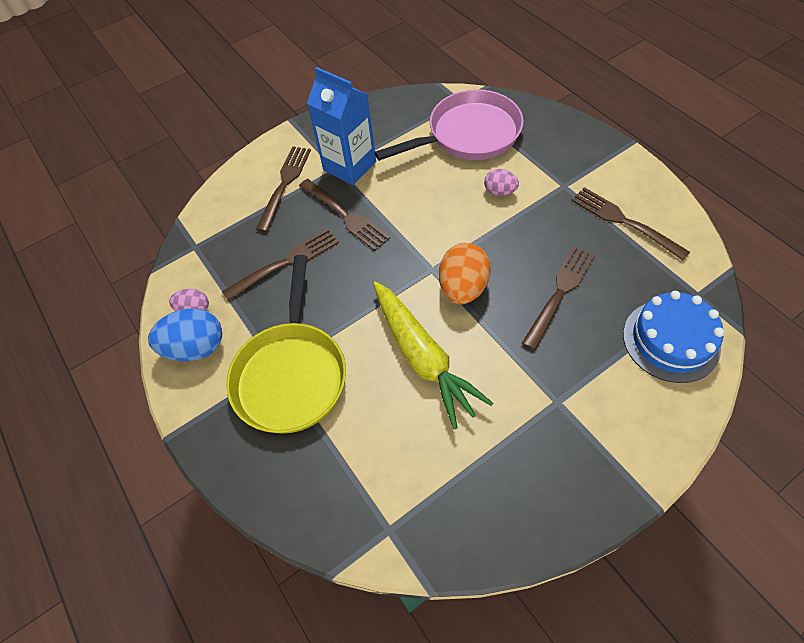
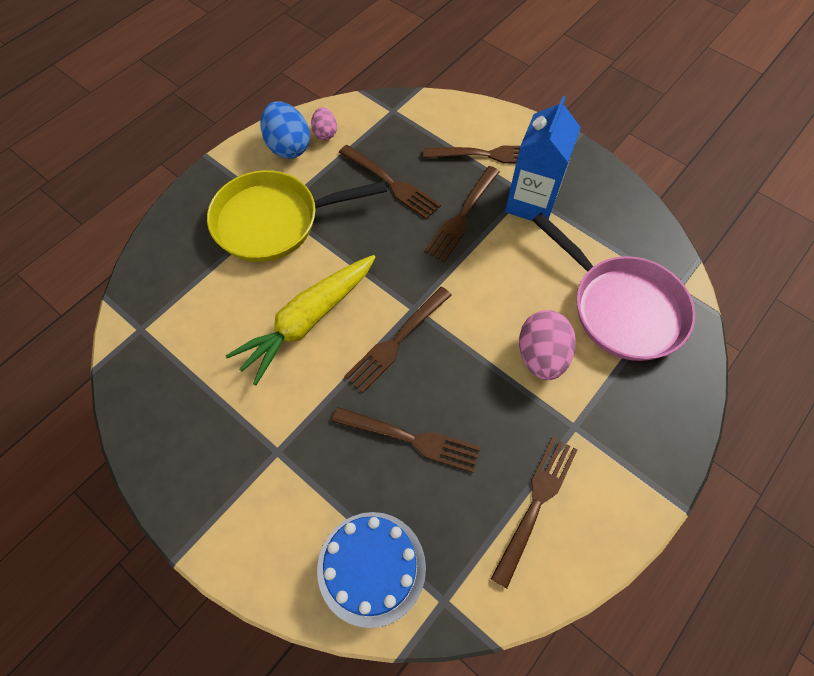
camera: 70 degrees right, 5 degrees up
(463, 288) = (396, 341): orange egg -> brown fork
(500, 191) = (541, 356): pink egg -> pink egg, size x1.75

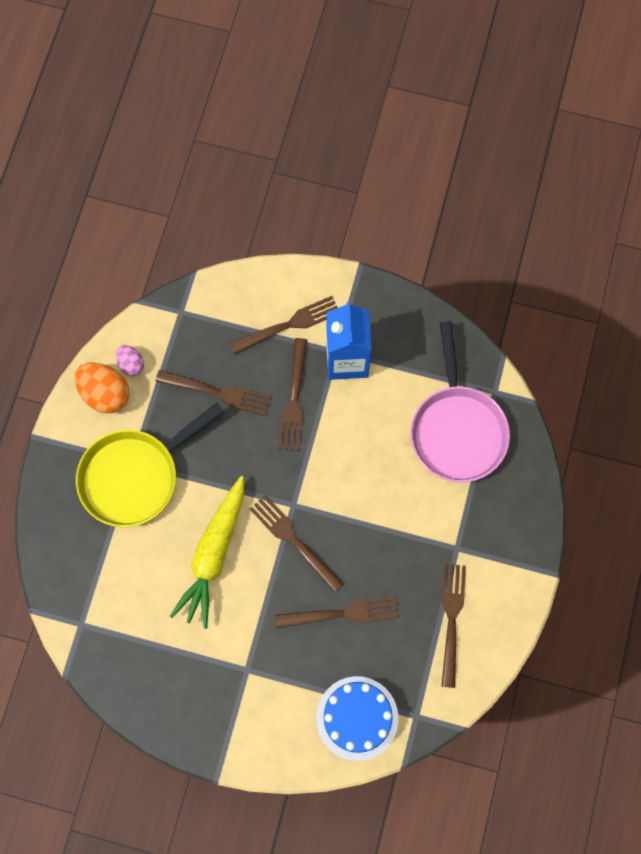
camera: 25 degrees left, 10 degrees up
(288, 146) = (105, 394): blue egg -> orange egg
(396, 341) = (293, 540): brown fork -> brown fork turned 120 degrees clockwise
(541, 356) = (410, 501): pink egg -> none
(621, 308) = (457, 430): pink pan -> pink pan turned 60 degrees clockwise

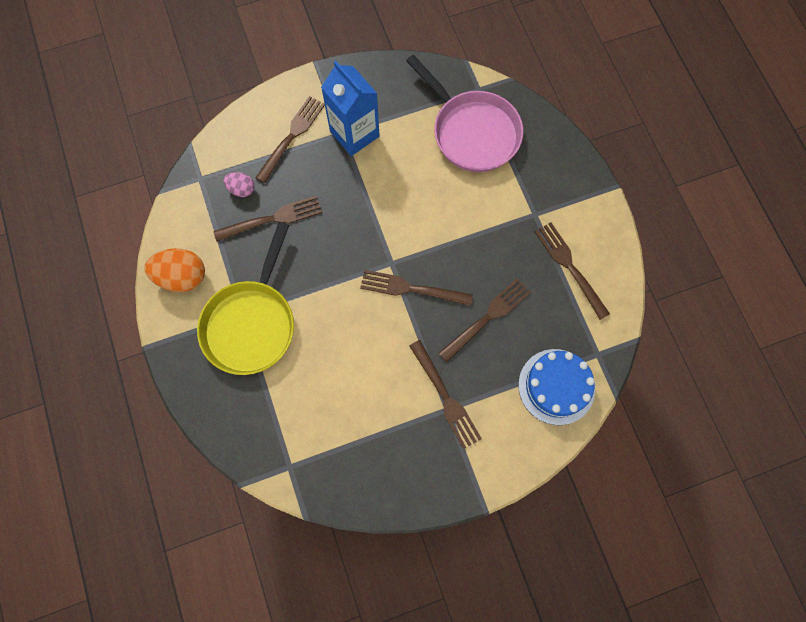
camera: 35 degrees left, 0 degrees up
(131, 364) = (188, 241): pink egg -> pink egg (241, 189)
(213, 555) = (357, 341): yellow carrot -> none
(294, 400) = (335, 187): brown fork -> brown fork (446, 398)

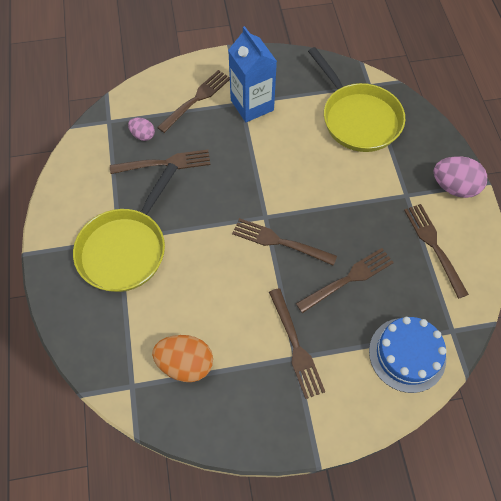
camera: 10 degrees right, 10 degrees down
(182, 277) = (73, 199): orange egg -> orange egg (185, 363)
(472, 132) = (358, 118): pink pan -> yellow pan
(583, 197) = (454, 187): none -> pink egg

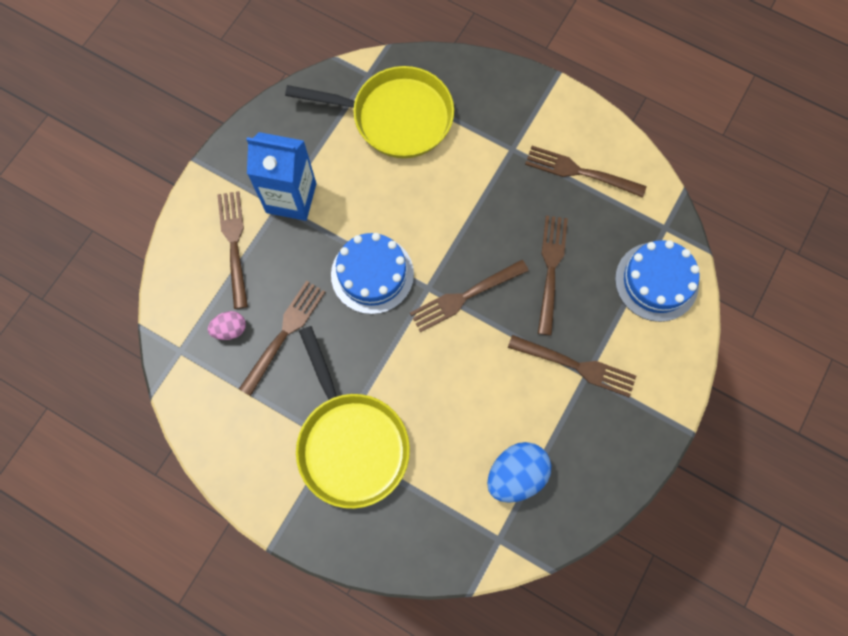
camera: 50 degrees left, 10 degrees up
(185, 363) = (516, 475): orange egg -> blue egg
(245, 180) = (372, 274): none -> blue cake
(454, 187) = (539, 103): pink egg -> none

